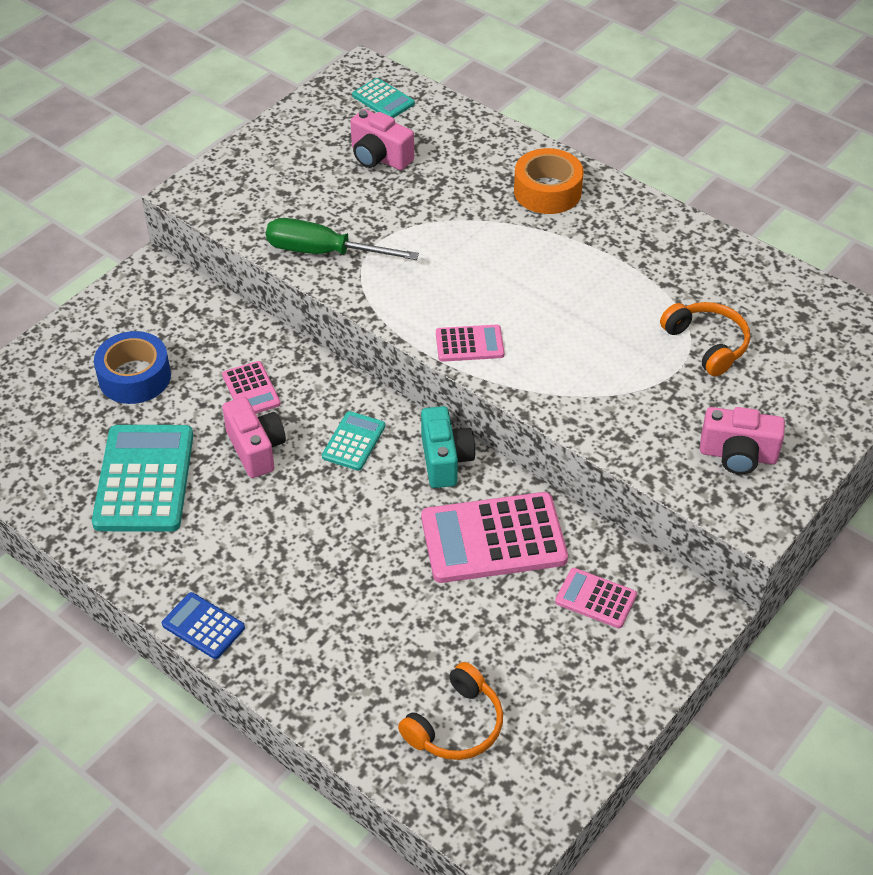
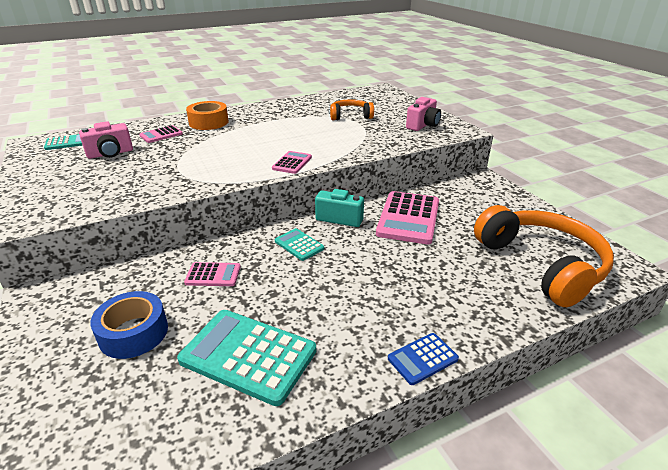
camera: 65 degrees left, 15 degrees down
(256, 449) = (269, 287): pink camera -> none
(323, 252) = (160, 187): green screwdriver -> none
(456, 725) = (542, 264): orange headphones -> orange headphones, size x1.93
(595, 598) = (464, 200): pink calculator -> pink calculator (161, 135)

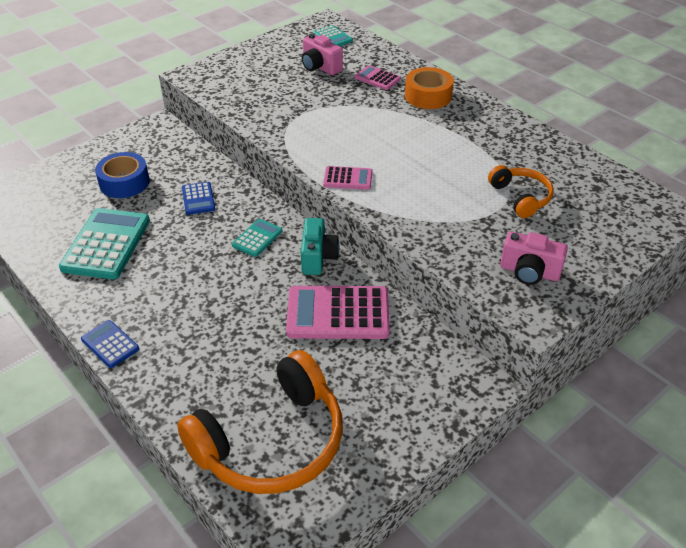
camera: 75 degrees right, 10 degrees up
(213, 275) = (198, 199): pink calculator -> blue calculator

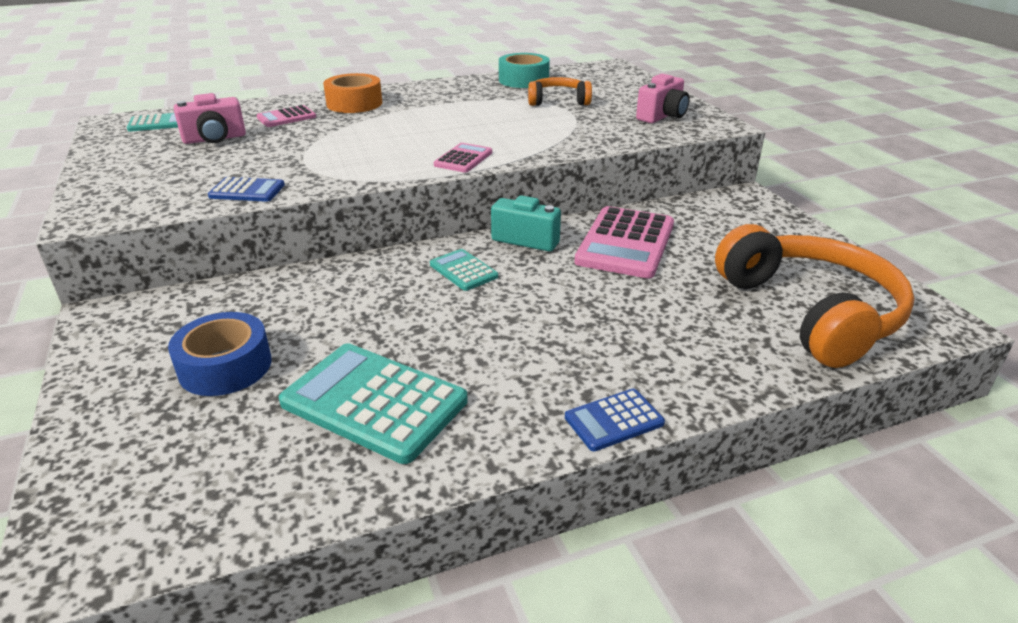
camera: 70 degrees left, 10 degrees down
(198, 199) = (339, 302): blue calculator -> blue calculator (247, 191)
(565, 164) = (523, 80): none -> turquoise tape

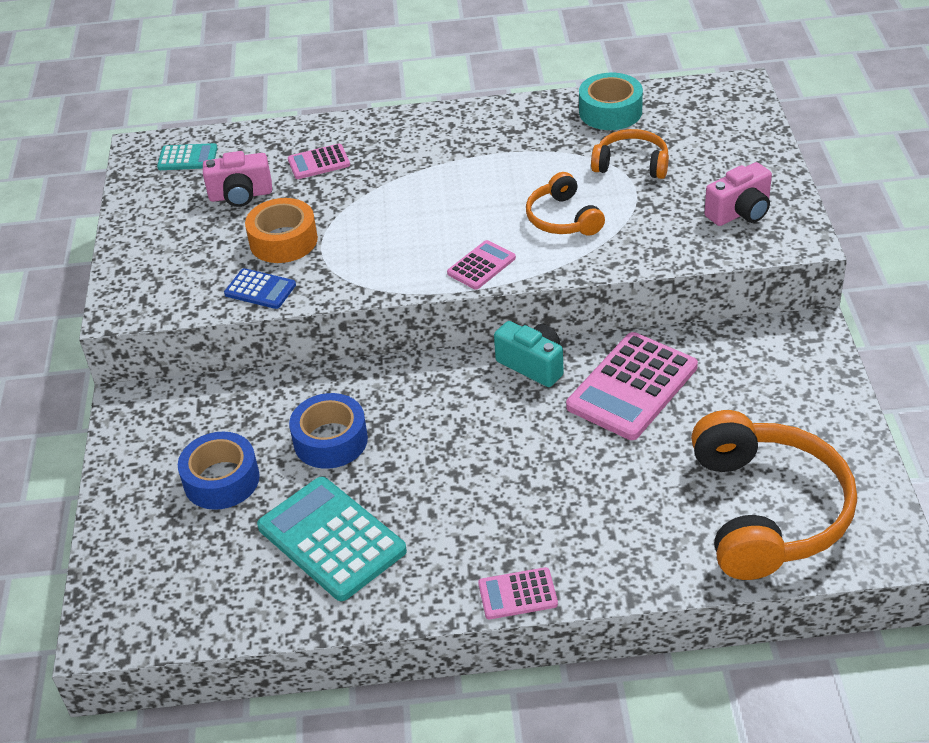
camera: 20 degrees right, 10 degrees up
(346, 316) = (330, 440): none -> blue tape
(354, 103) = (397, 142): orange tape -> orange tape (283, 241)
(463, 271) = (453, 400): turquoise calculator -> none
(520, 129) = (562, 218): none -> orange headphones
(614, 420) = (517, 594): blue calculator -> pink calculator

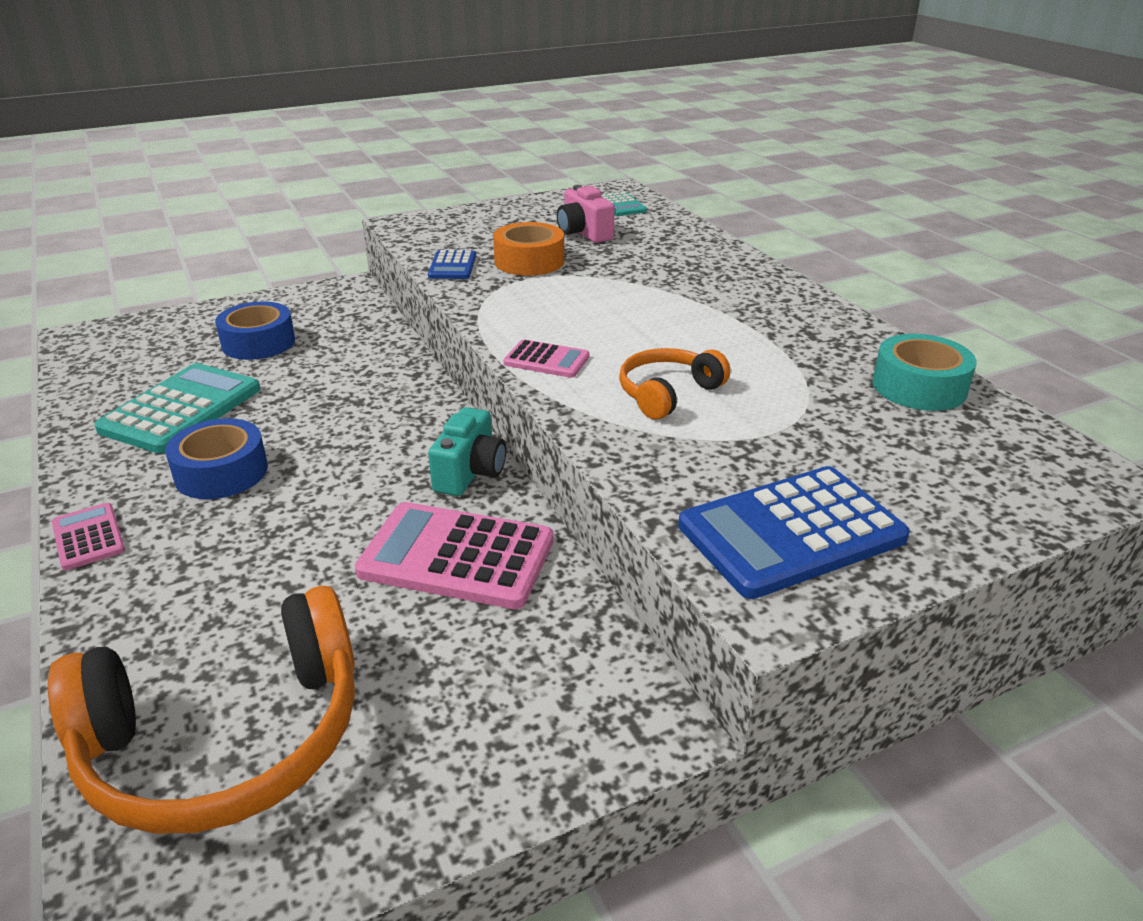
camera: 65 degrees right, 10 degrees down
(319, 162) = (659, 253): pink calculator -> none
(330, 440) = (318, 380): blue tape -> blue tape (221, 472)
(632, 164) = (821, 421): orange headphones -> none
(740, 212) = (791, 532): pink camera -> blue calculator

